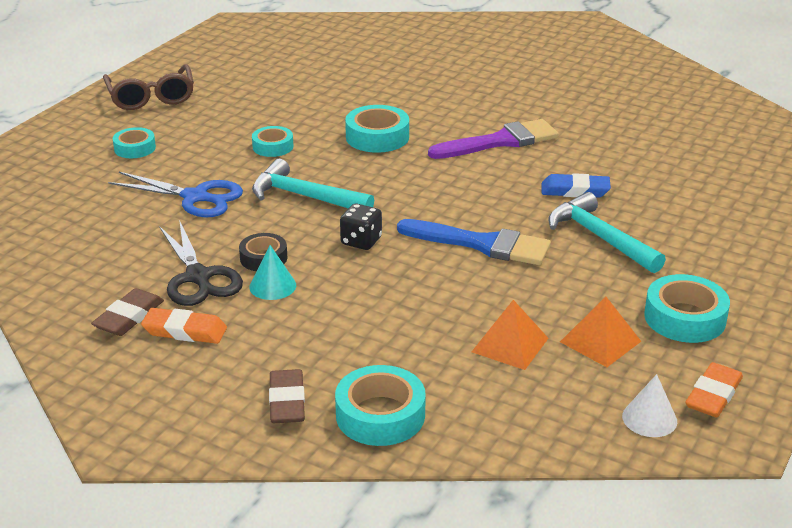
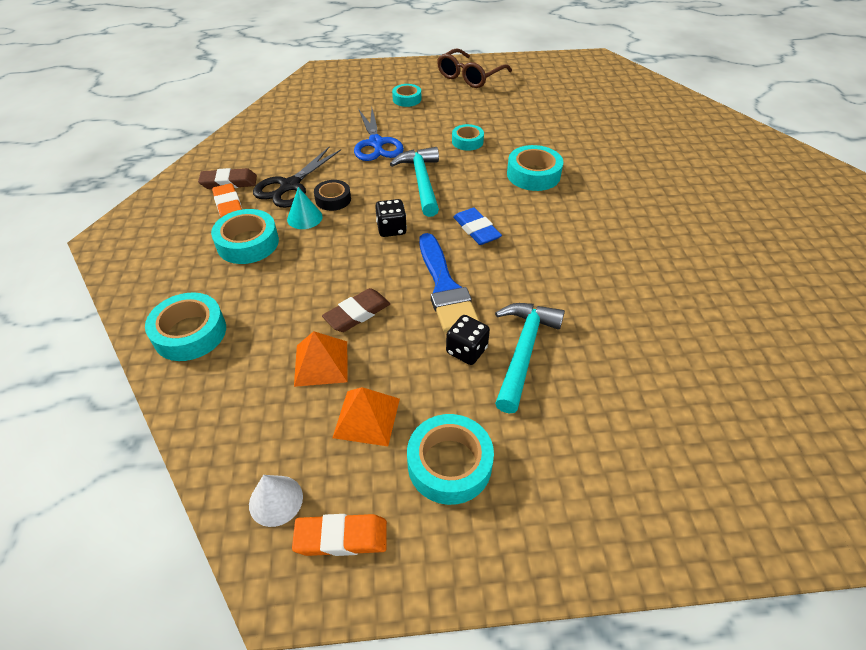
camera: 55 degrees right, 15 degrees up
(270, 336) = (248, 243): none -> turquoise tape
(287, 401) = (181, 283): brown eraser -> brown eraser (357, 313)
(500, 141) = (603, 232): purple brush -> none
(572, 263) = (466, 350): none -> black dice
(575, 190) = (580, 305): blue eraser -> blue eraser (476, 230)

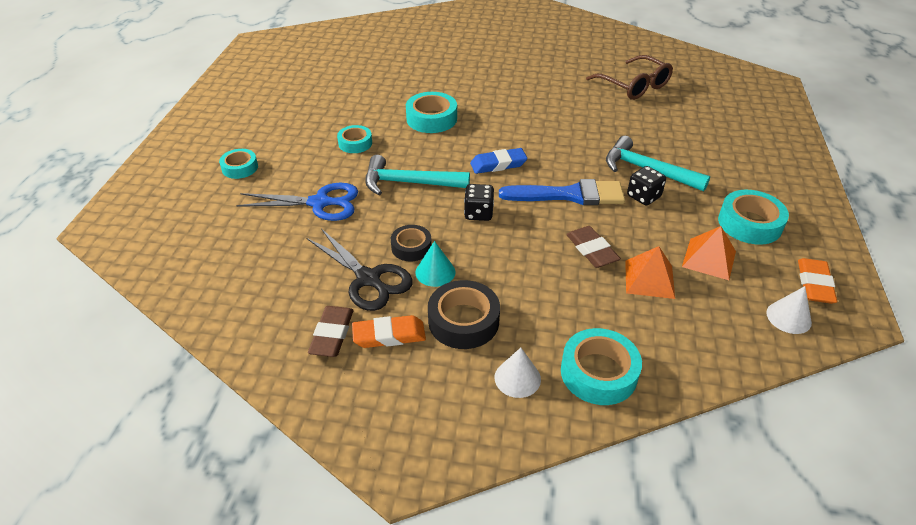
camera: 75 degrees left, 5 degrees down
(185, 283) = (517, 378): none -> white cone
(248, 243) = (463, 321): turquoise tape -> black tape
(470, 76) = (226, 118): brown glasses -> brown glasses (634, 86)

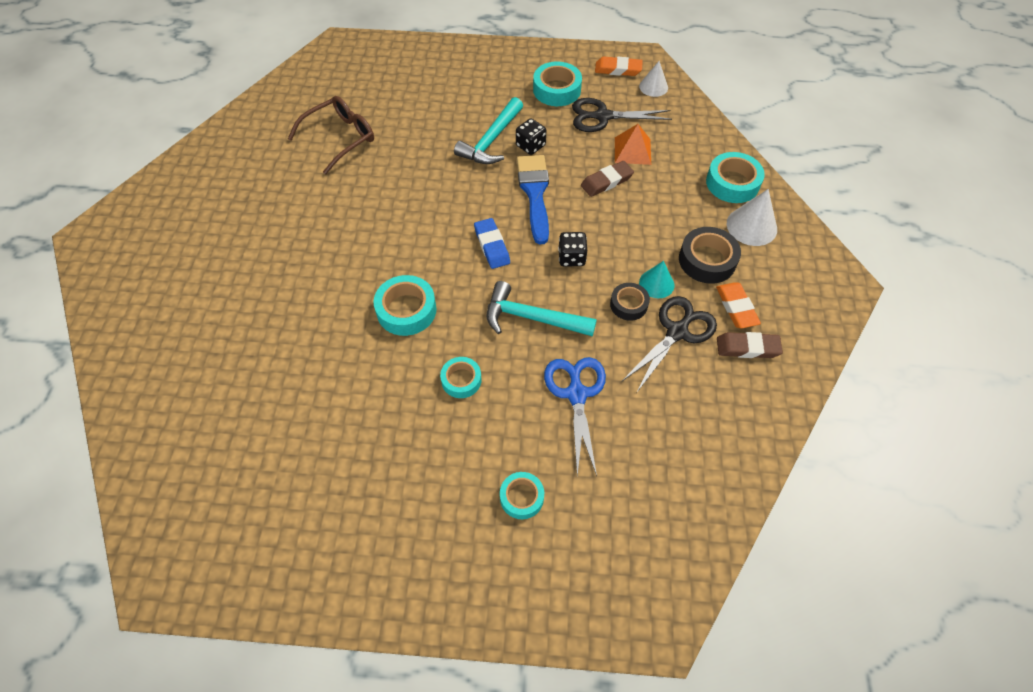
camera: 95 degrees left, 15 degrees up
(409, 183) = (531, 318): turquoise hammer -> turquoise hammer turned 105 degrees clockwise
(517, 378) = (751, 226): white cone -> white cone, size x1.50
(709, 258) = (602, 116): orange pyramid -> black scissors

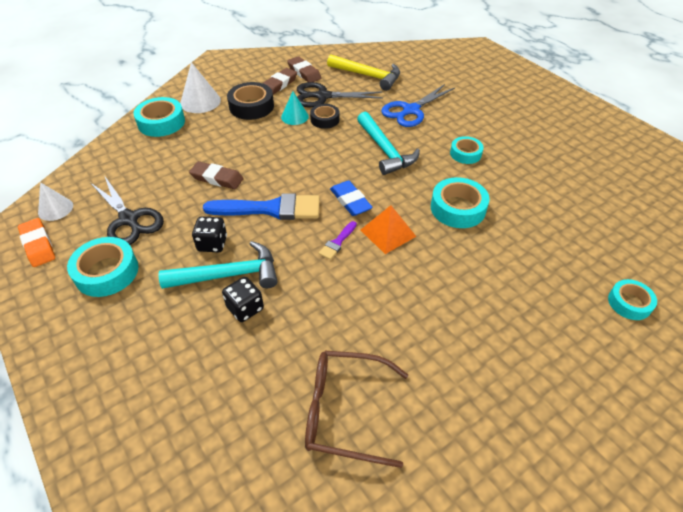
camera: 130 degrees left, 10 degrees down
(458, 210) = (337, 242): none -> purple brush
(492, 246) = (350, 201): blue eraser -> blue eraser turned 60 degrees counterclockwise
(521, 497) = (489, 100): turquoise tape -> turquoise tape (629, 303)
(535, 193) = (270, 209): blue brush -> blue brush turned 135 degrees counterclockwise
(571, 258) = (315, 158): black dice -> black dice (245, 308)
(632, 150) = (164, 182): orange pyramid -> orange pyramid (388, 233)
(687, 408) = (368, 76): none -> yellow hammer
(736, 307) = (279, 85): orange eraser -> brown eraser

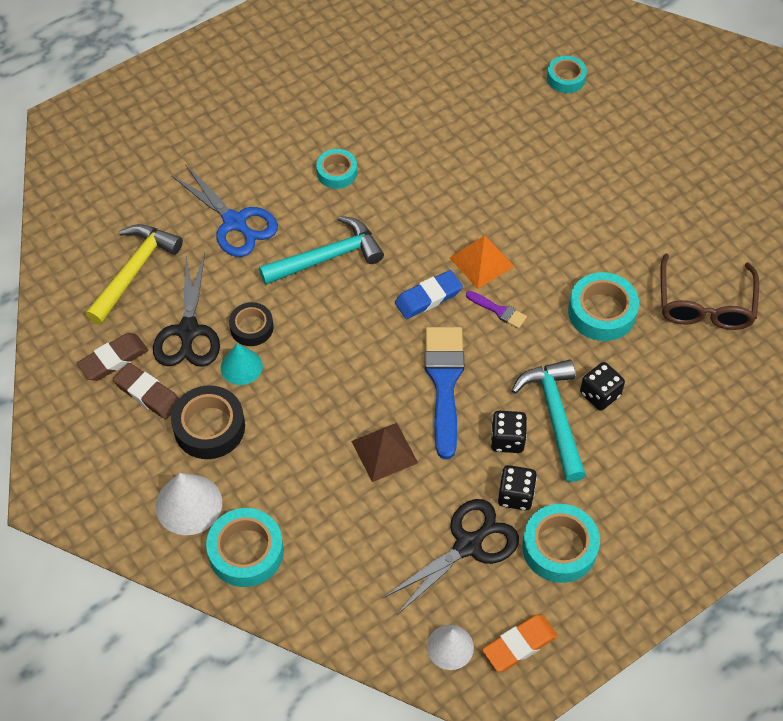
camera: 90 degrees left, 10 degrees up
(161, 247) = (515, 495): none -> black dice
(217, 178) = (384, 452): brown eraser -> brown pyramid
(458, 208) = (439, 192): turquoise tape -> turquoise tape (602, 312)

